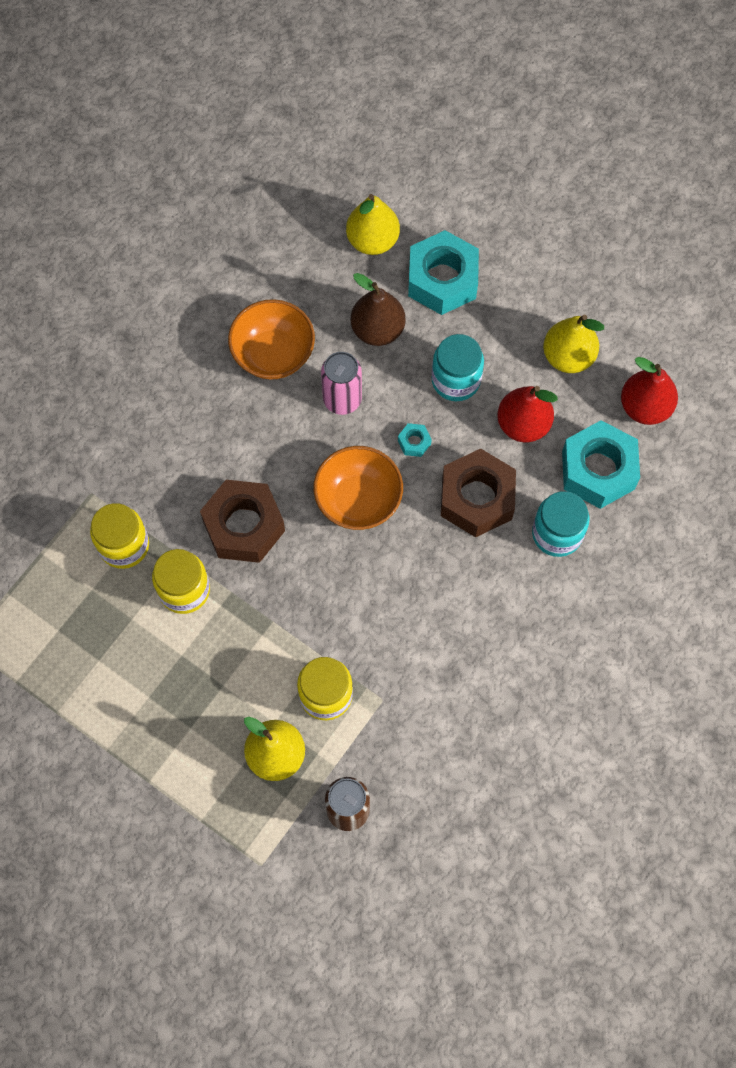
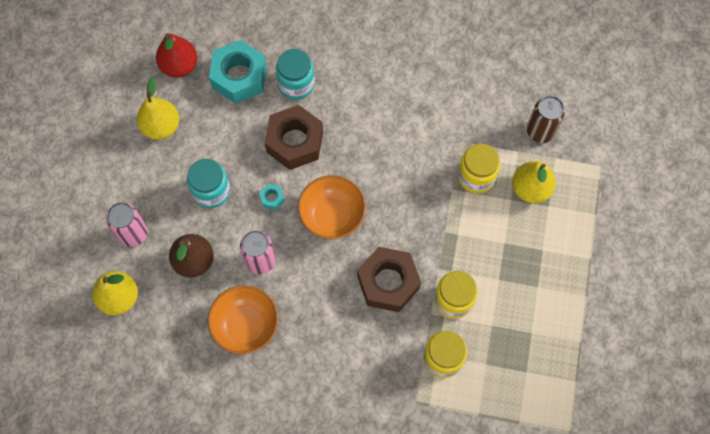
camera: 115 degrees left, 0 degrees up
(442, 280) = (133, 234): turquoise nut -> pink can
(523, 424) = (226, 135): red pear -> none

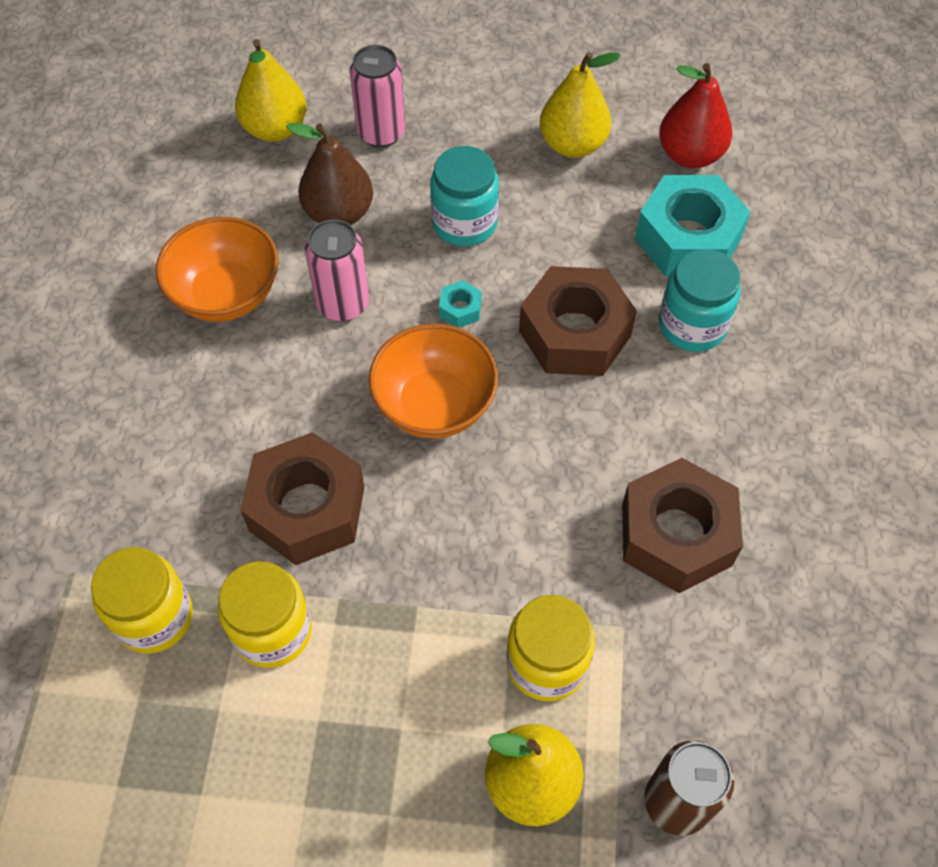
camera: 85 degrees right, 10 degrees down
(415, 111) = (676, 535): none -> brown nut

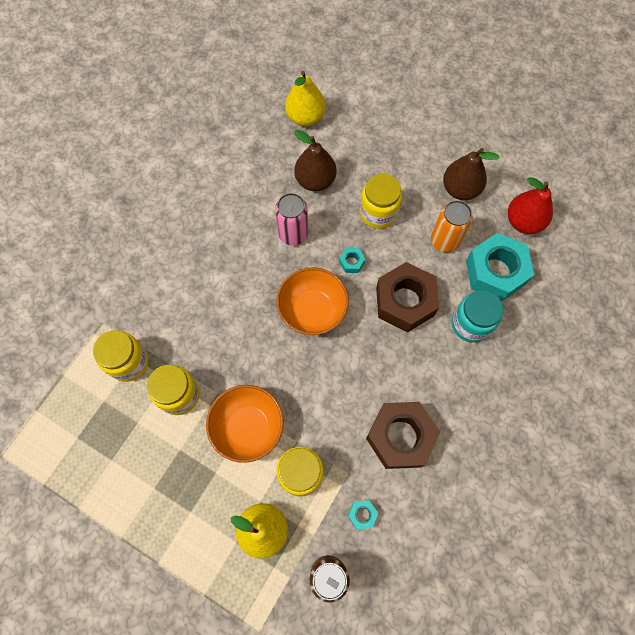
camera: 25 degrees right, 10 degrees up
(226, 295) = (238, 204): orange bowl -> orange bowl (248, 427)
(307, 508) = (224, 339): brown nut -> none
(381, 133) = (360, 141): pink can -> none
(464, 223) = (378, 213): turquoise jar -> yellow jar
(572, 145) = (460, 189): yellow pear -> brown pear
(588, 224) = (444, 241): none -> orange can
(680, 681) = (362, 514): none -> turquoise nut

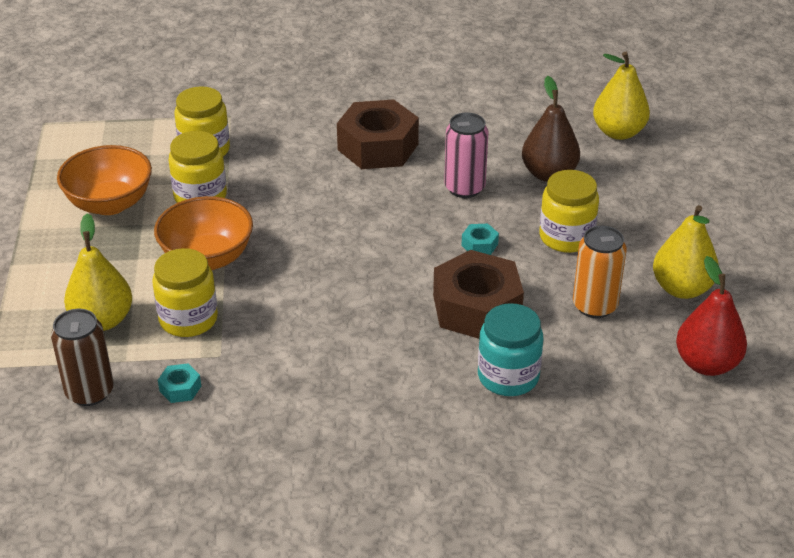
camera: 55 degrees right, 30 degrees down
(312, 310) = (388, 243): orange bowl -> orange bowl (110, 204)
(400, 437) = (301, 379): brown nut -> brown nut (378, 147)
(460, 189) = (681, 289): brown pear -> yellow pear
(495, 272) = (604, 368): turquoise nut -> none

